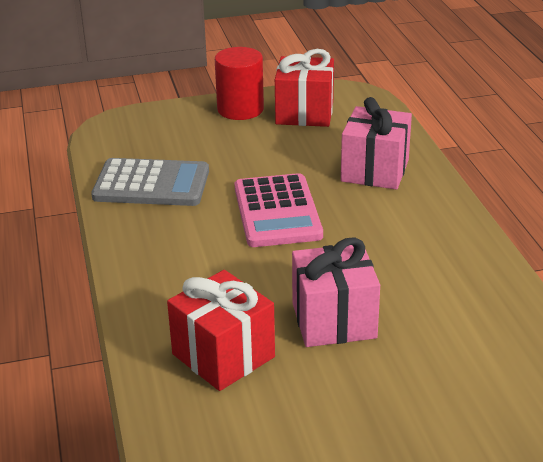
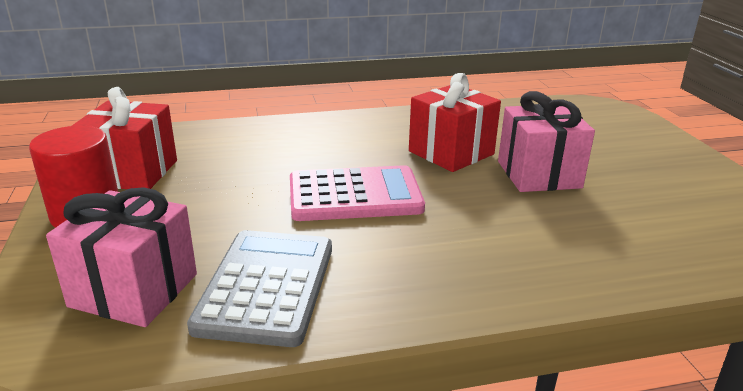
camera: 90 degrees left, 5 degrees down
(223, 355) = (617, 229): red gift -> red gift (451, 153)
(375, 171) = (285, 143): pink gift -> pink gift (134, 290)

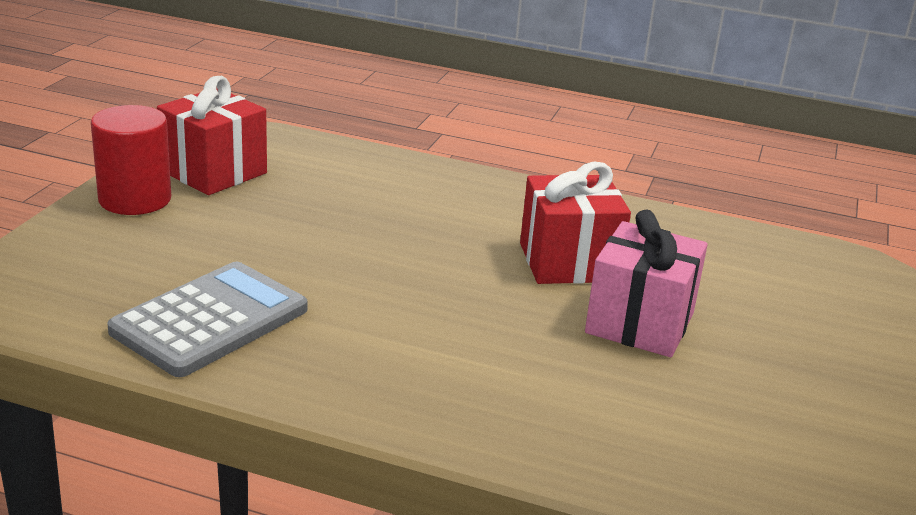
camera: 30 degrees right, 0 degrees up
(134, 290) = (105, 280): pink gift -> none
(355, 195) = (395, 270): pink calculator -> none

